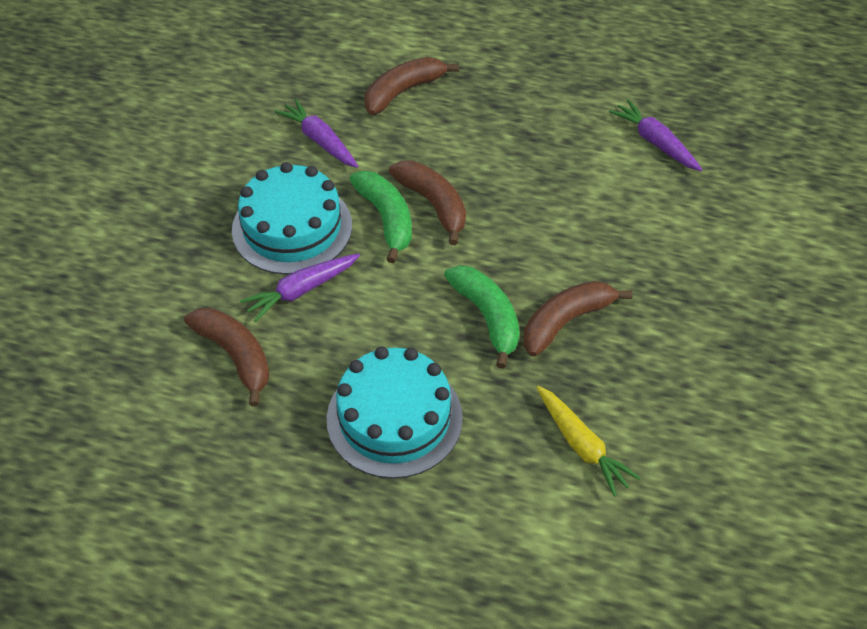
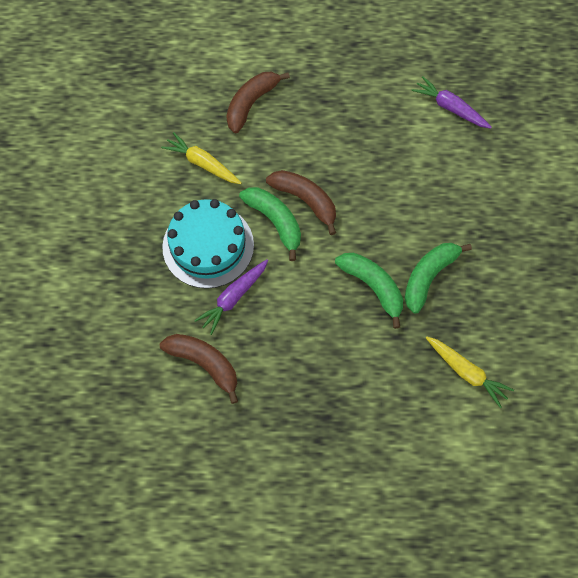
camera: 15 degrees left, 15 degrees up
(320, 140) = (202, 163): purple carrot -> yellow carrot
(394, 418) = (333, 384): turquoise cake -> none
(566, 322) = (428, 277): brown banana -> green banana

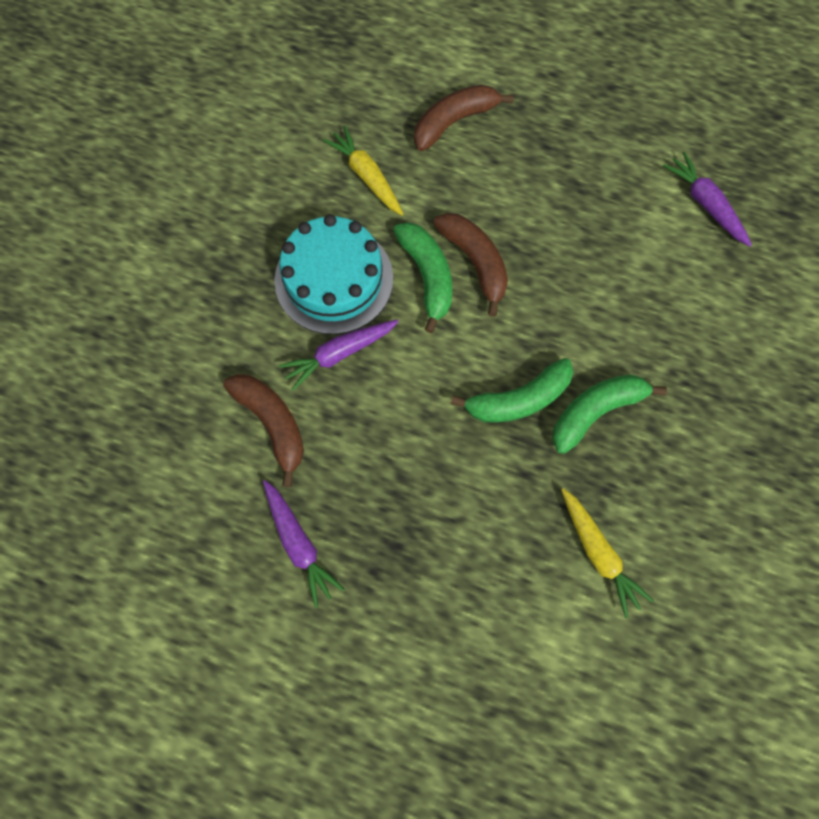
camera: 20 degrees right, 5 degrees up
(257, 440) = (299, 544): none -> purple carrot
(373, 287) = (518, 399): green banana -> green banana turned 90 degrees clockwise

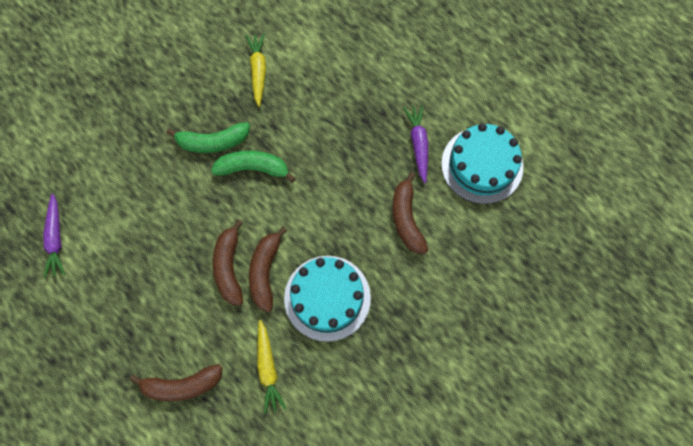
camera: 155 degrees left, 0 degrees up
(190, 554) = (482, 165): none -> turquoise cake
(339, 354) = (347, 244): purple carrot -> none
(427, 276) = (265, 272): green banana -> brown banana

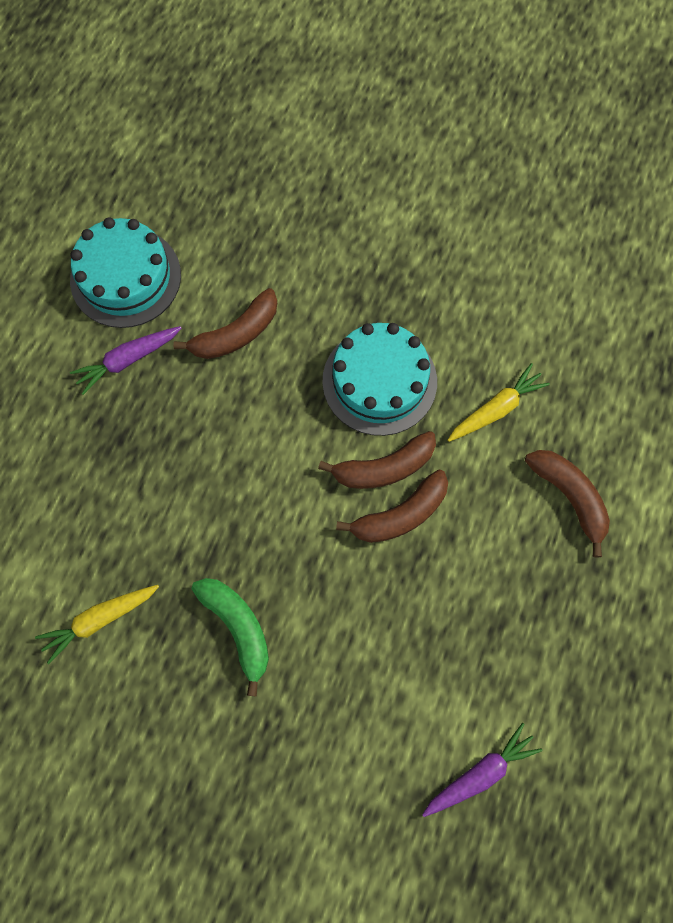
camera: 115 degrees left, 0 degrees up
(253, 168) = (252, 552): green banana -> none

